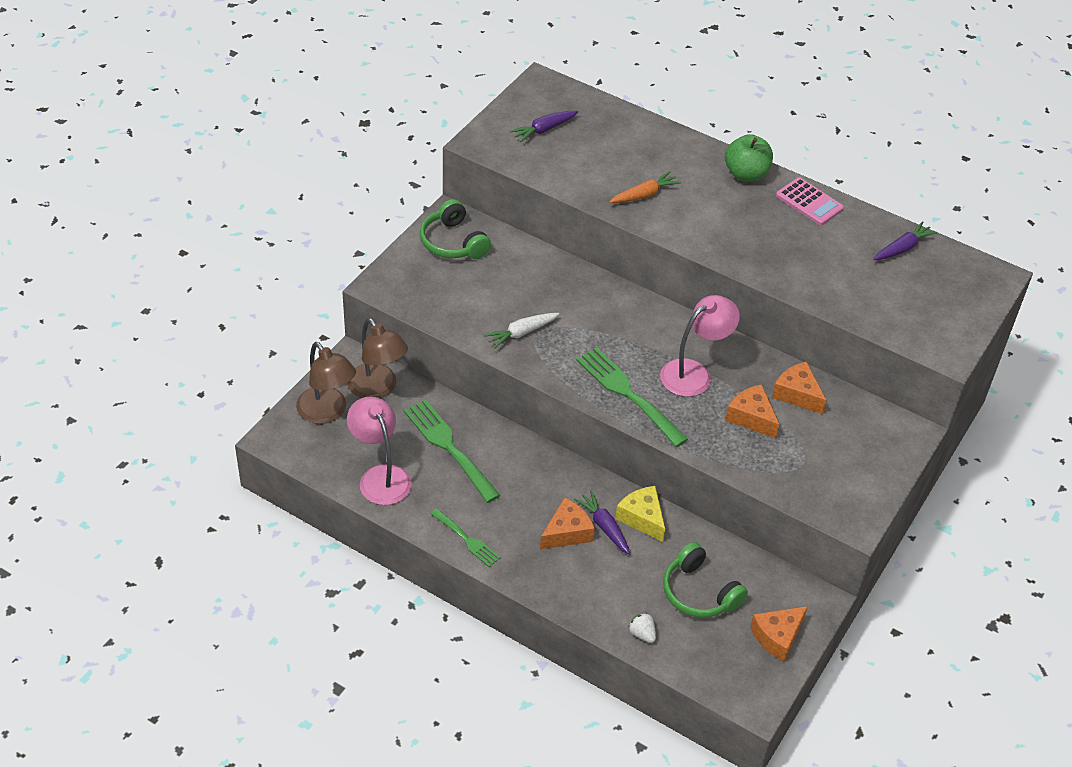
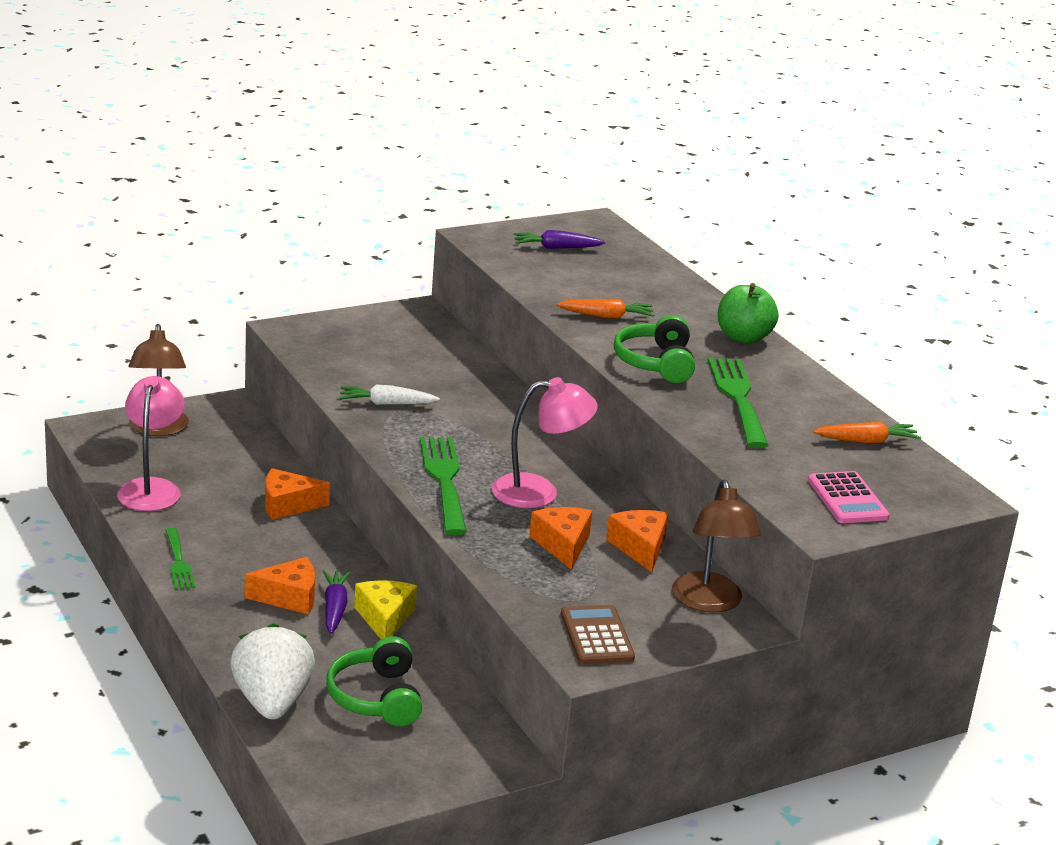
camera: 30 degrees right, 20 degrees down
(377, 389) = (228, 431): brown lamp -> brown lamp (709, 602)
(449, 447) = (246, 494): green fork -> green fork (738, 398)
(453, 242) = (398, 326): green headphones -> green headphones (656, 363)
(642, 634) = (272, 702): white strawberry -> white strawberry, size x2.40
(777, 637) = (423, 768): orange cheese -> orange cheese (287, 505)
(809, 202) = (793, 377): pink calculator -> pink calculator (847, 499)
(840, 492) = (597, 636): none -> brown calculator
(902, 248) = (866, 441): purple carrot -> orange carrot

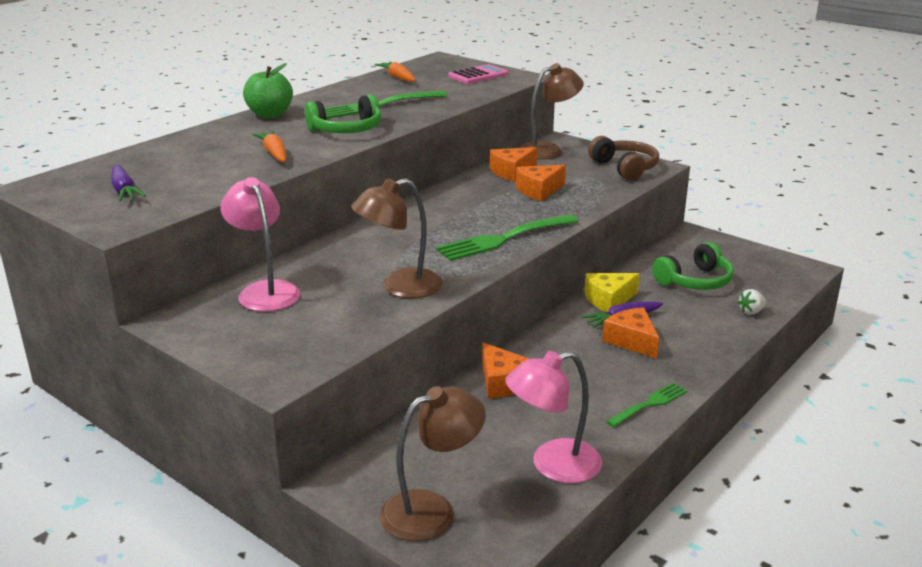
camera: 110 degrees left, 0 degrees up
(272, 702) = (751, 312): white strawberry -> white strawberry, size x0.42
(387, 404) = (400, 287): white carrot -> brown lamp
(539, 492) = (479, 208): pink lamp -> pink lamp (265, 291)
(597, 636) = (625, 168): brown calculator -> brown headphones

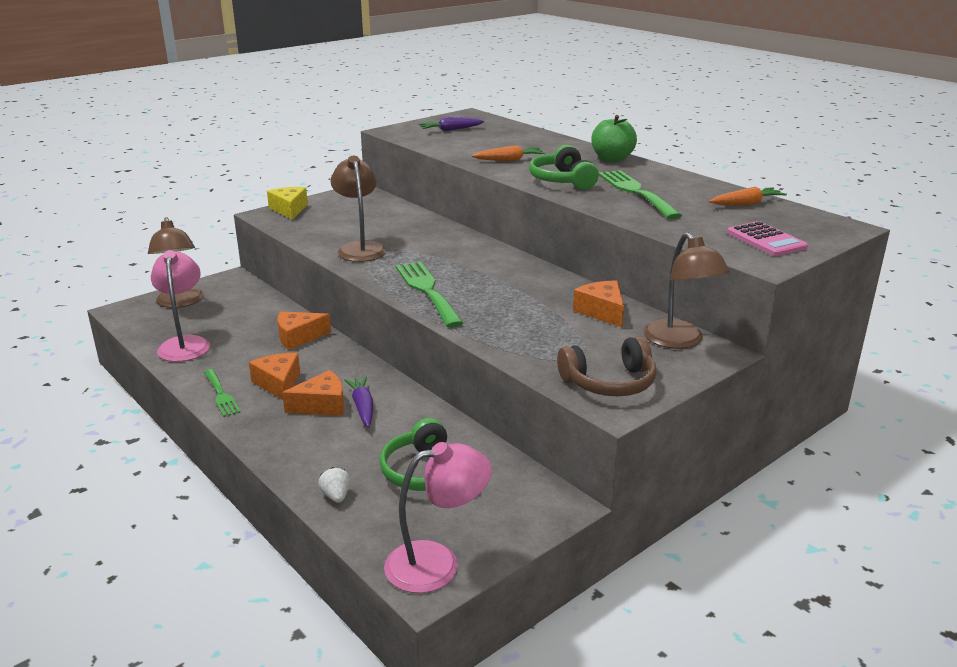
camera: 100 degrees right, 0 degrees up
(265, 291) = (383, 211): pink lamp -> pink lamp (437, 563)
(539, 191) = (542, 320): orange cheese -> orange cheese (278, 384)
(609, 300) = (406, 407): yellow cheese -> yellow cheese (289, 210)

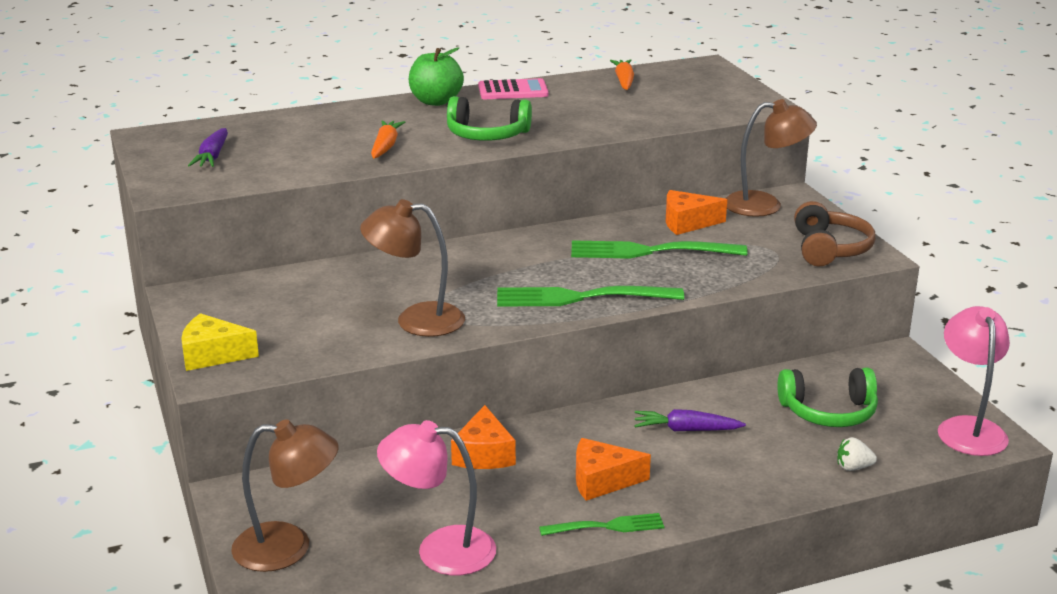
camera: 70 degrees left, 0 degrees up
(322, 405) = (669, 455): orange cheese -> none
(636, 192) = (555, 113): green fork -> green fork (649, 251)
(766, 240) = (718, 95): pink calculator -> pink calculator (513, 91)

